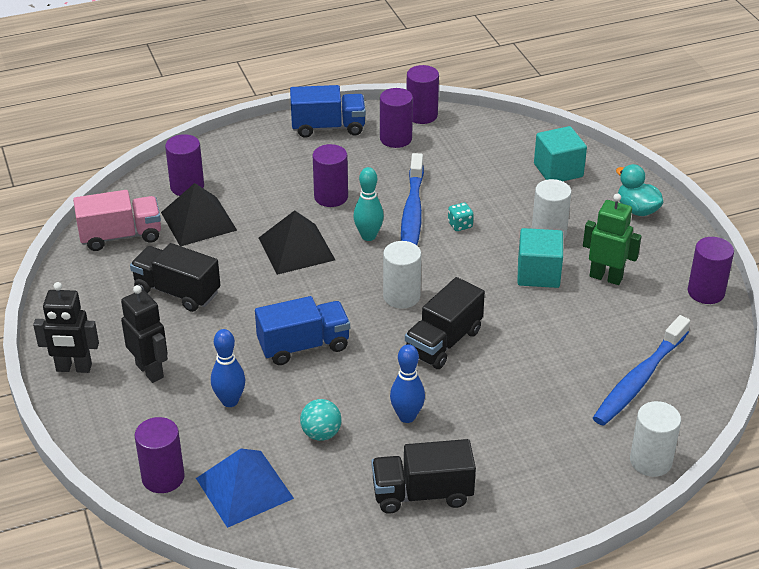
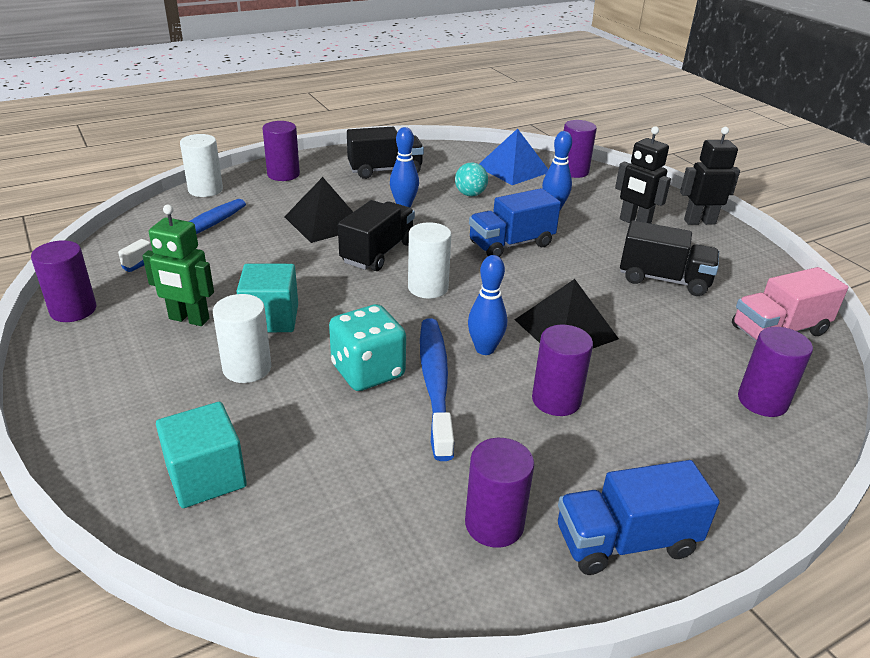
camera: 170 degrees right, 5 degrees down
(198, 221) = (706, 354): black pyramid -> black pyramid (325, 222)
(368, 236) = (485, 349): turquoise bowling pin -> blue bowling pin
(421, 115) = (459, 595): purple cylinder -> purple cylinder (283, 174)
(460, 225) = (368, 371): turquoise dice -> turquoise dice, size x2.15
(637, 210) = (103, 412): turquoise duck -> none

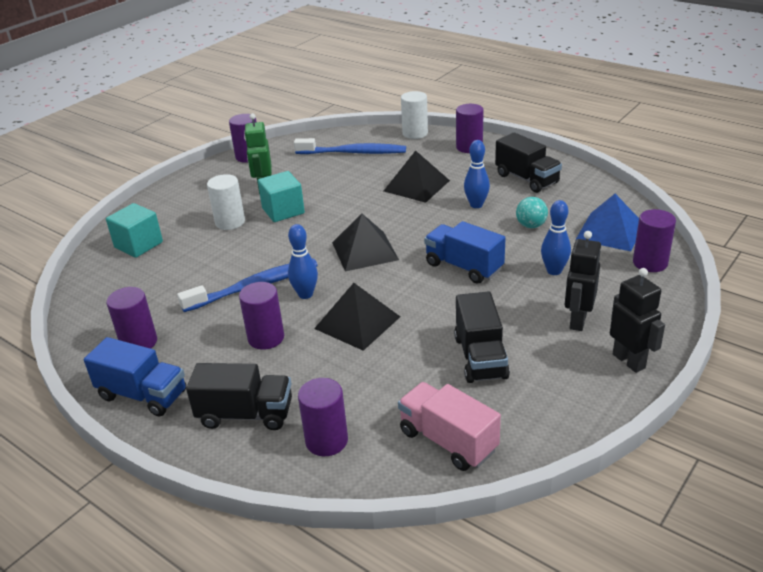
camera: 70 degrees right, 0 degrees up
(368, 371) = (252, 260): turquoise dice -> none
(378, 253) = (394, 218): black truck -> black truck (245, 414)
(428, 287) = (364, 251): white cylinder -> black pyramid
(625, 541) = (143, 395): blue truck -> blue truck turned 150 degrees clockwise

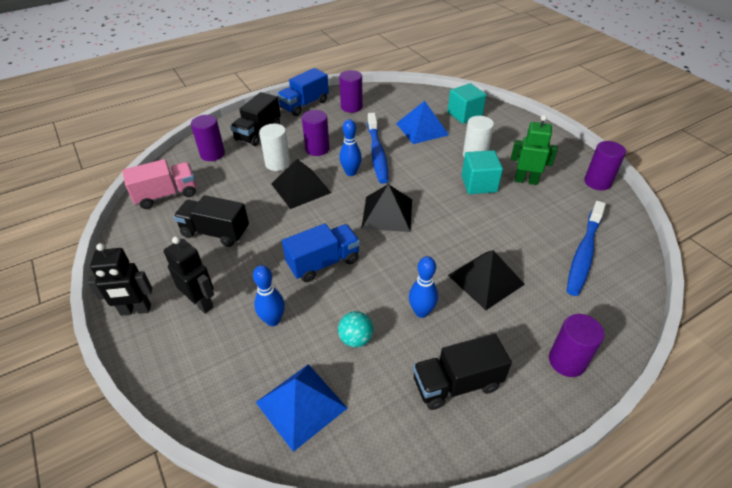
camera: 110 degrees right, 10 degrees up
(183, 267) = (422, 129): none -> blue pyramid
(415, 133) = (625, 321): white cylinder -> white cylinder (277, 163)
(650, 263) = (225, 406): purple cylinder -> none

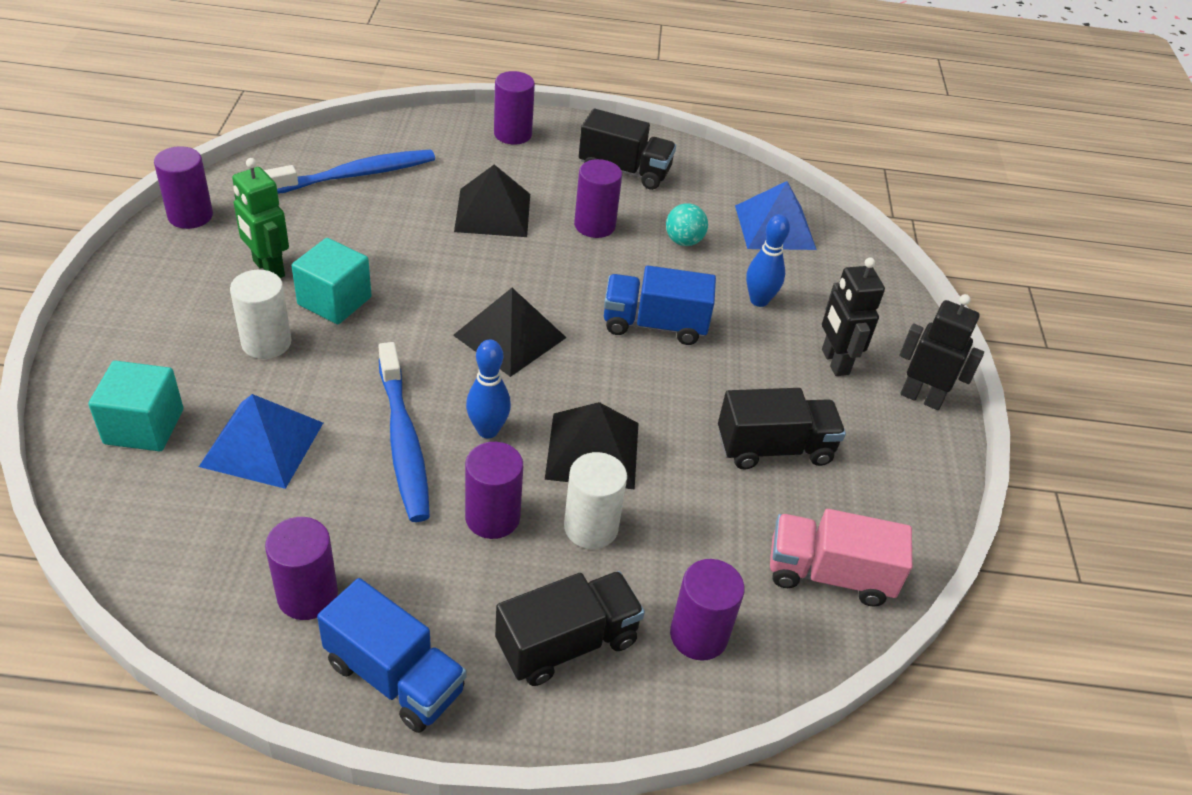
camera: 150 degrees left, 0 degrees up
(215, 232) = (774, 448): black truck -> black truck turned 60 degrees counterclockwise
(304, 105) = (394, 677): blue truck -> blue truck turned 45 degrees clockwise
(377, 153) = (403, 441): blue toothbrush -> blue toothbrush turned 135 degrees clockwise
(421, 312) = (594, 225): blue bowling pin -> purple cylinder

